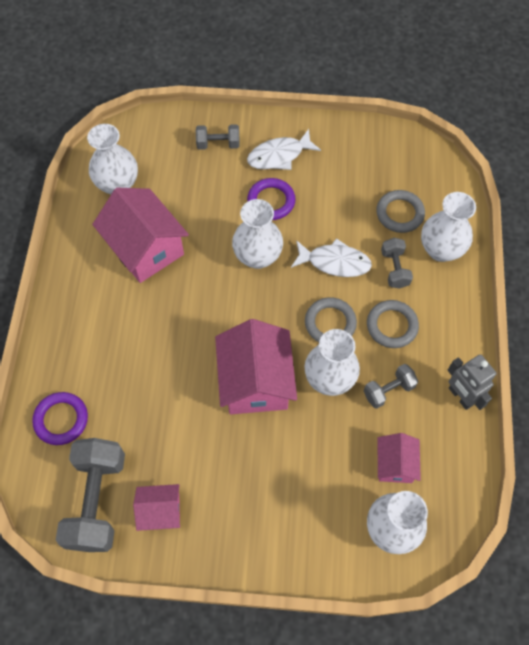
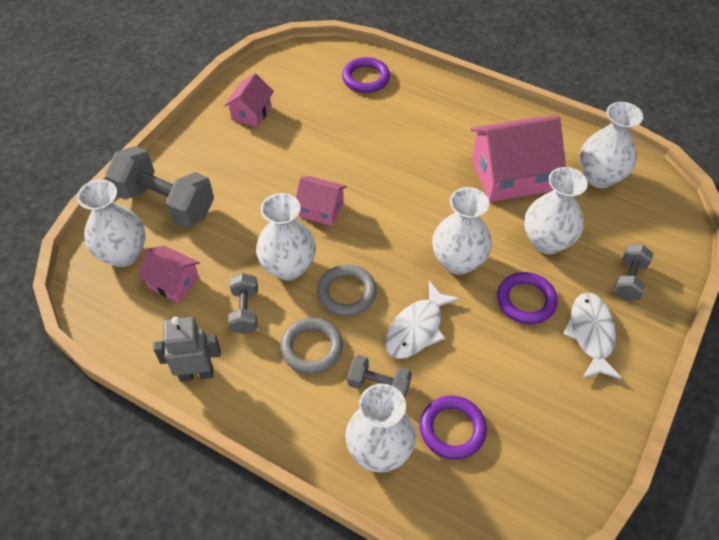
camera: 115 degrees right, 10 degrees down
(97, 500) = (286, 81): grey dumbbell -> grey dumbbell (165, 203)
(206, 203) = (547, 241): none -> white vase
(255, 381) = (321, 209): pink house -> pink house, size x0.54
(400, 213) = (452, 429): grey ring -> purple ring

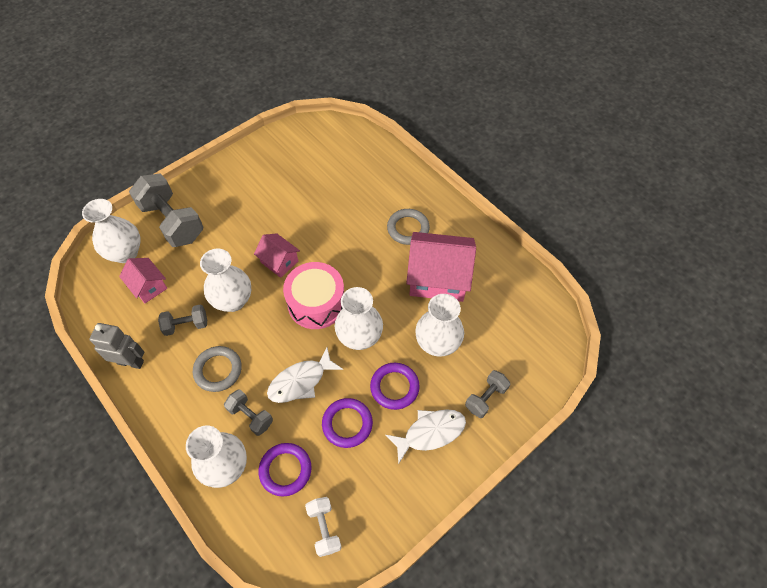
camera: 20 degrees right, 5 degrees up
(245, 311) = (186, 325): grey dumbbell -> grey dumbbell turned 60 degrees clockwise
(251, 113) = (268, 166): pink house -> none
(347, 293) = (264, 335): grey ring -> grey ring (408, 228)
(366, 78) = (368, 160): purple ring -> purple ring (347, 424)
(389, 240) = (316, 303): none -> pink drum
(531, 475) = (324, 528): none -> white dumbbell
(591, 334) = (430, 433): white fish -> white fish turned 45 degrees clockwise
(599, 177) = (510, 301): white vase -> none

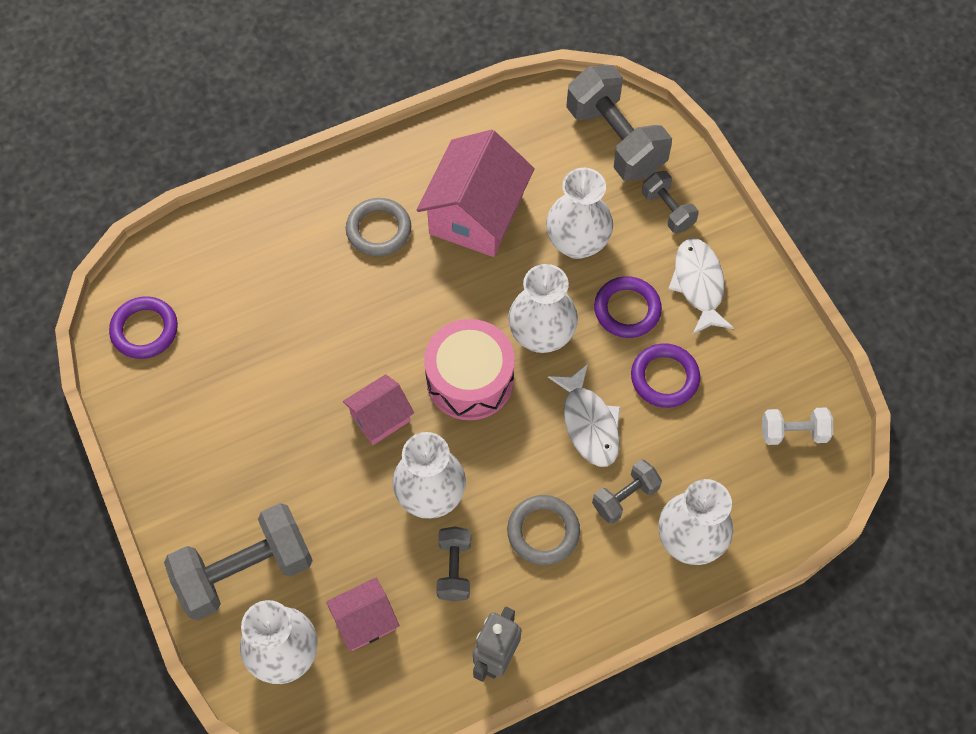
camera: 75 degrees left, 5 degrees up
(285, 470) = (710, 465): purple ring -> purple ring (145, 330)
(531, 350) = (615, 140): none -> grey dumbbell

